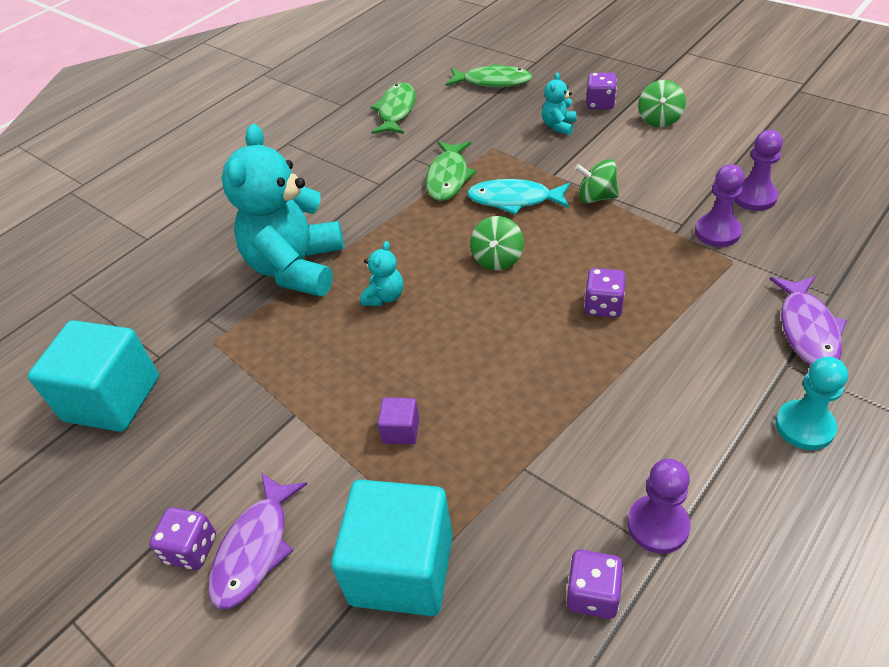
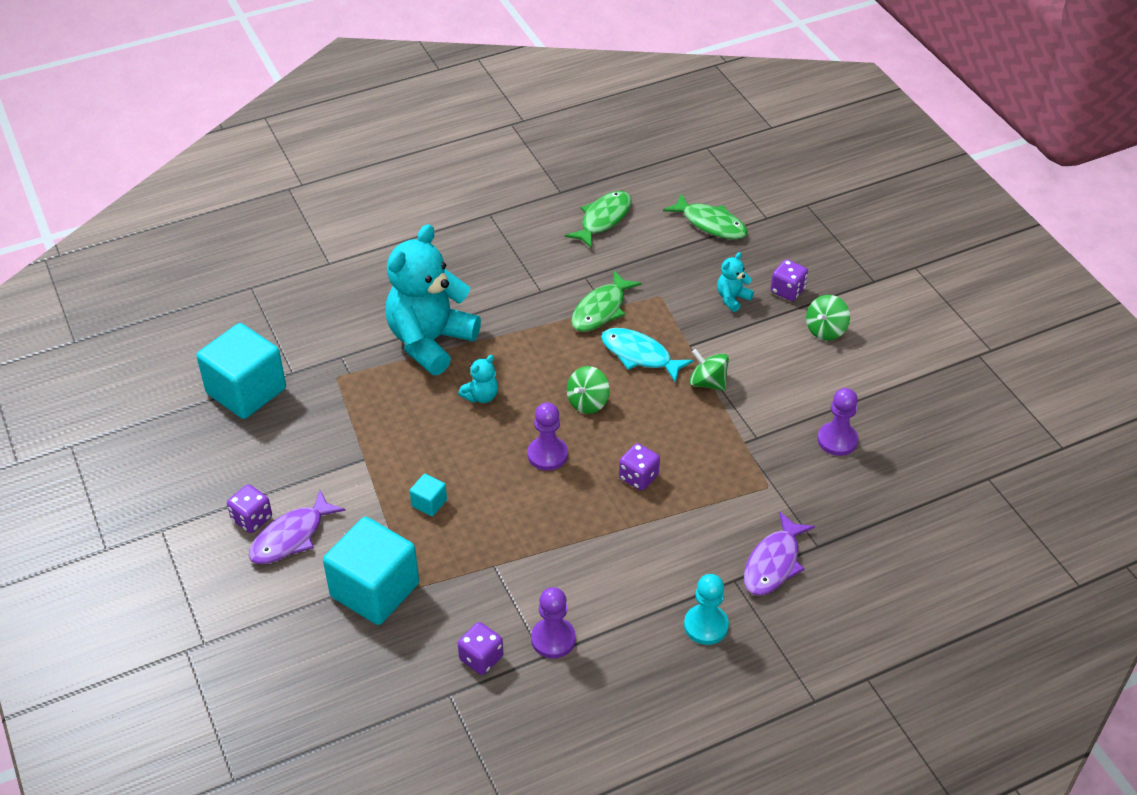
camera: 20 degrees right, 0 degrees up
(401, 430) = (429, 503): purple cube -> turquoise cube
(717, 232) = (778, 457): purple pawn -> purple pawn (547, 455)

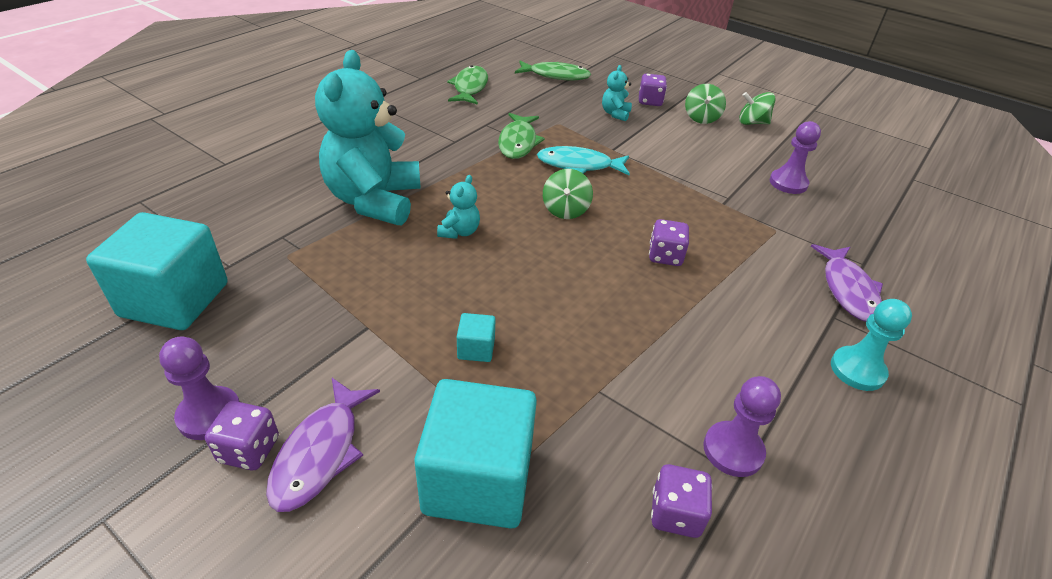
camera: 30 degrees left, 5 degrees down
(547, 455) = (565, 263): purple pawn -> purple pawn (209, 414)
(708, 383) = (652, 170): green spinning top -> green spinning top (752, 123)

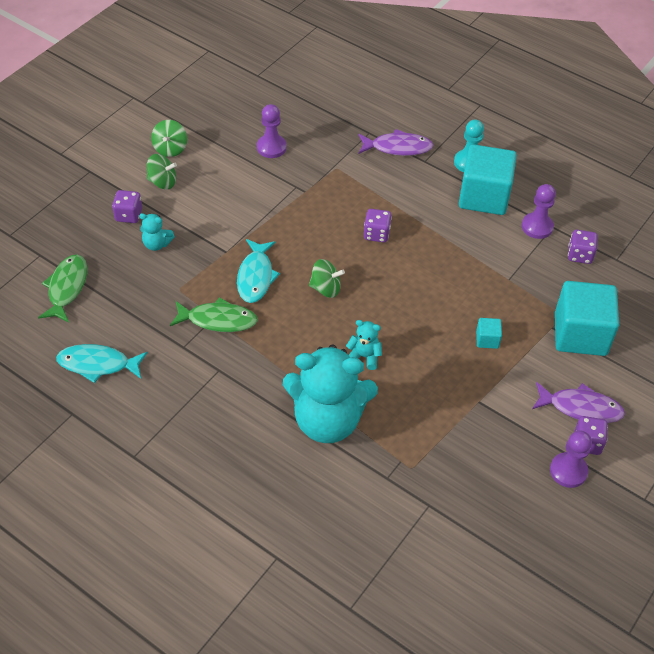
camera: 90 degrees left, 10 degrees up
(175, 299) = (473, 528): turquoise cube -> turquoise cube (484, 196)
(470, 87) = (98, 364): green fish -> turquoise fish

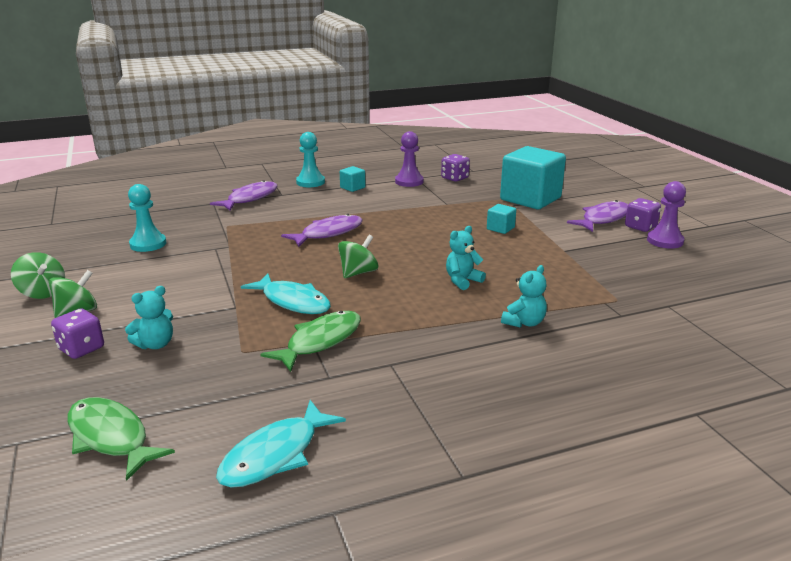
camera: 55 degrees left, 25 degrees down
(271, 147) = (148, 244): purple pawn -> turquoise pawn
(327, 420) = (524, 322): turquoise teddy bear -> turquoise teddy bear, size x0.42
(376, 234) = (328, 233): purple dice -> purple fish
(484, 196) = (352, 187): turquoise cube -> turquoise cube, size x0.42

